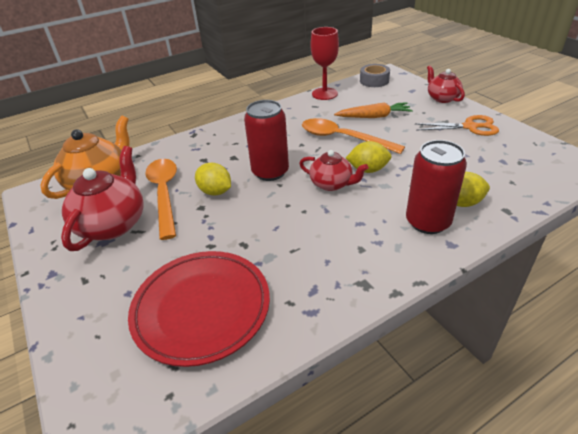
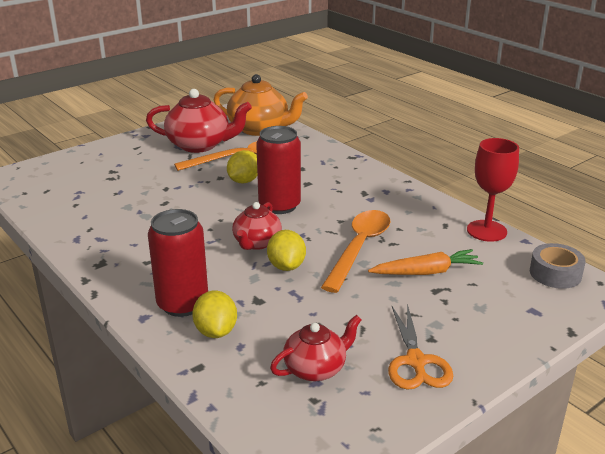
camera: 80 degrees right, 10 degrees down
(201, 309) = (94, 193): red plate -> none
(374, 116) = (426, 272): orange carrot -> orange carrot turned 90 degrees counterclockwise
(442, 98) = (515, 341): red teapot -> red teapot (316, 368)

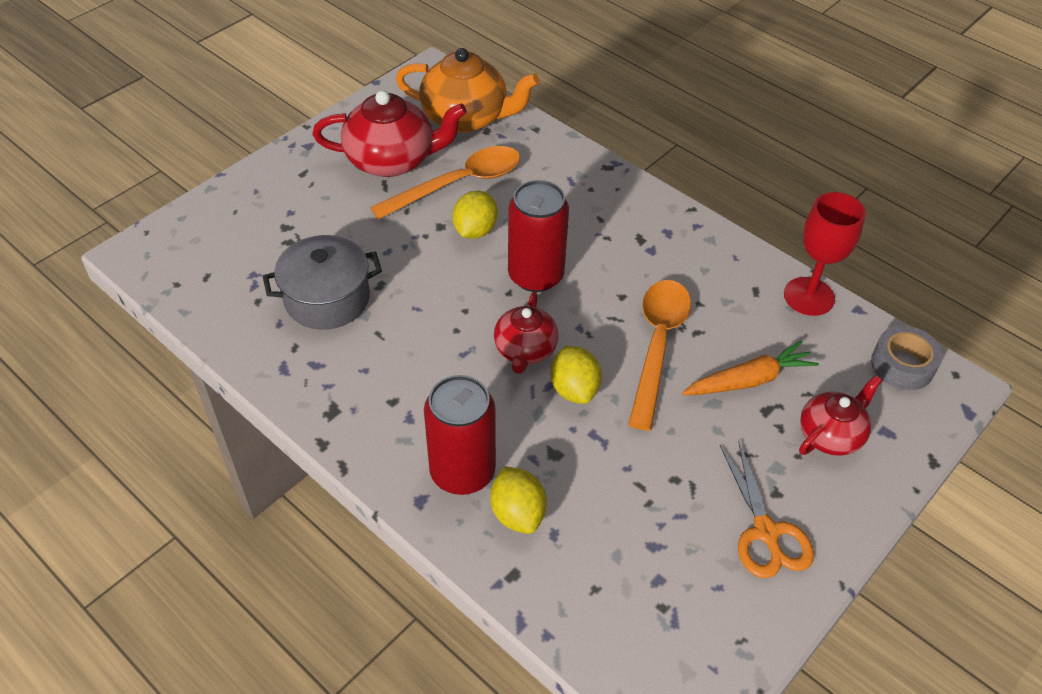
camera: 10 degrees left, 20 degrees up
(124, 207) = (327, 299): none -> grey pot
(316, 368) = (653, 558): red teapot -> red teapot (831, 435)

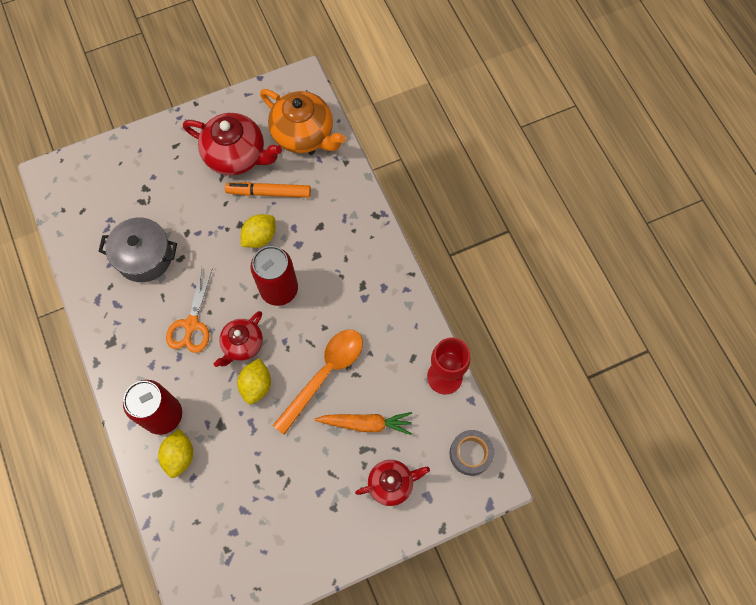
camera: 25 degrees right, 20 degrees up
(458, 184) = (269, 193): orange spoon -> orange marker
(766, 532) = (311, 530): orange scissors -> orange scissors (191, 324)

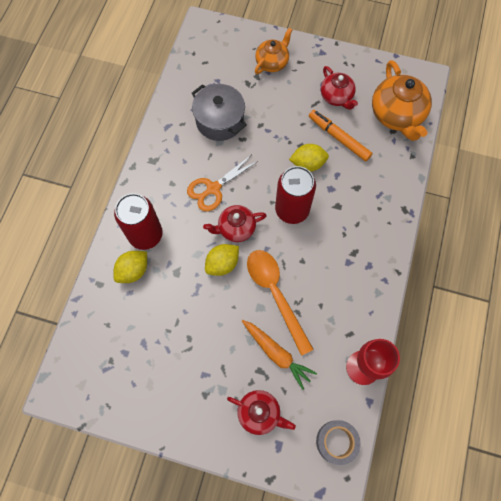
camera: 40 degrees right, 0 degrees up
(149, 164) = (272, 62): none -> orange teapot
(236, 155) = (336, 97): red teapot -> red teapot, size x0.61
(324, 374) = (275, 294): orange spoon -> orange spoon turned 105 degrees counterclockwise

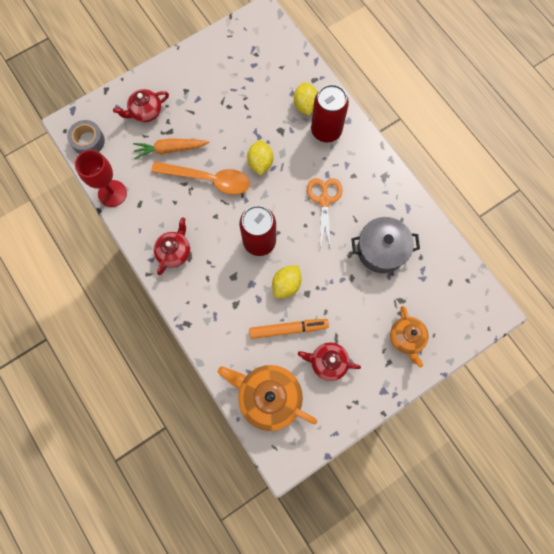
camera: 130 degrees right, 5 degrees up
(236, 228) = (279, 191): red teapot -> red teapot (174, 252)

